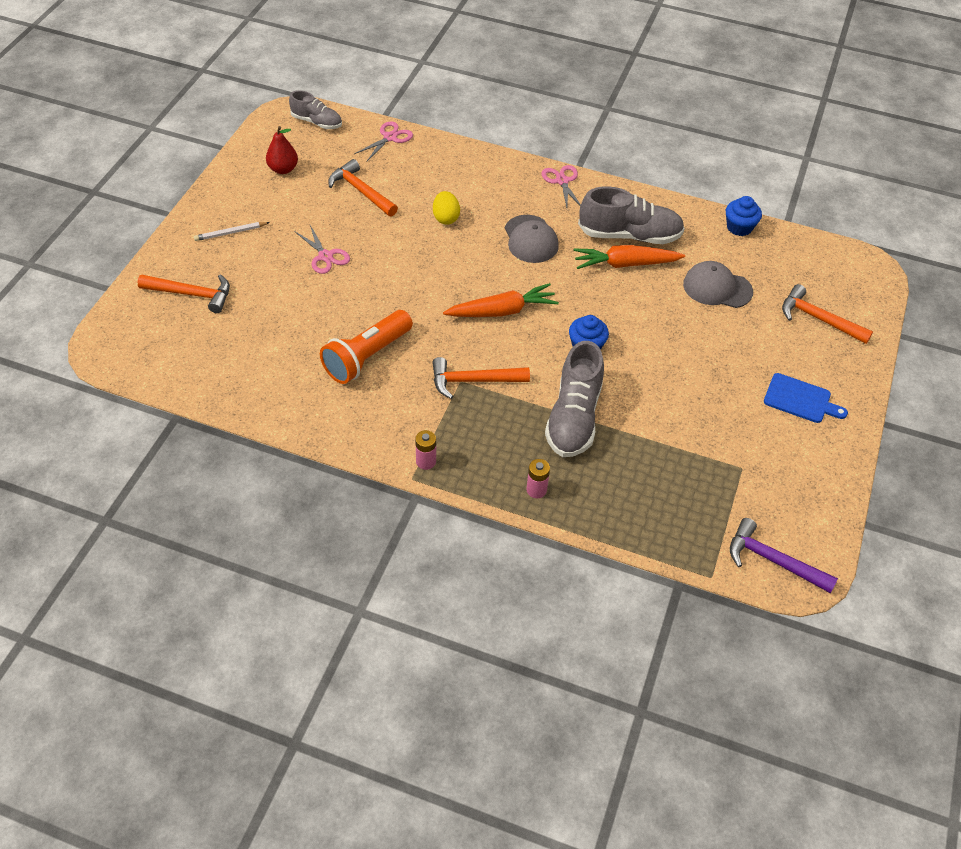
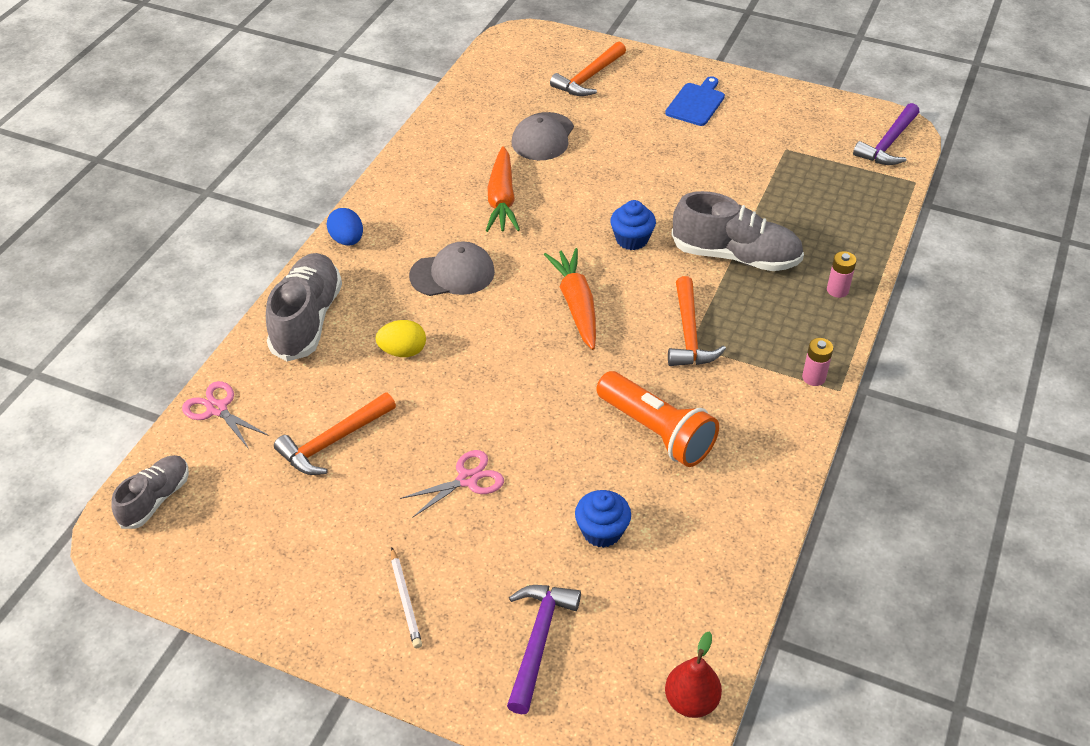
camera: 85 degrees left, 5 degrees down
(192, 294) = (538, 640): orange hammer -> purple hammer
(283, 169) = (264, 539): red pear -> red pear (691, 701)
(562, 181) = (347, 240): pink scissors -> blue egg
(629, 235) = (453, 192): grey shoe -> grey shoe (307, 320)
(739, 227) = (449, 111): blue cupcake -> blue cupcake (602, 531)

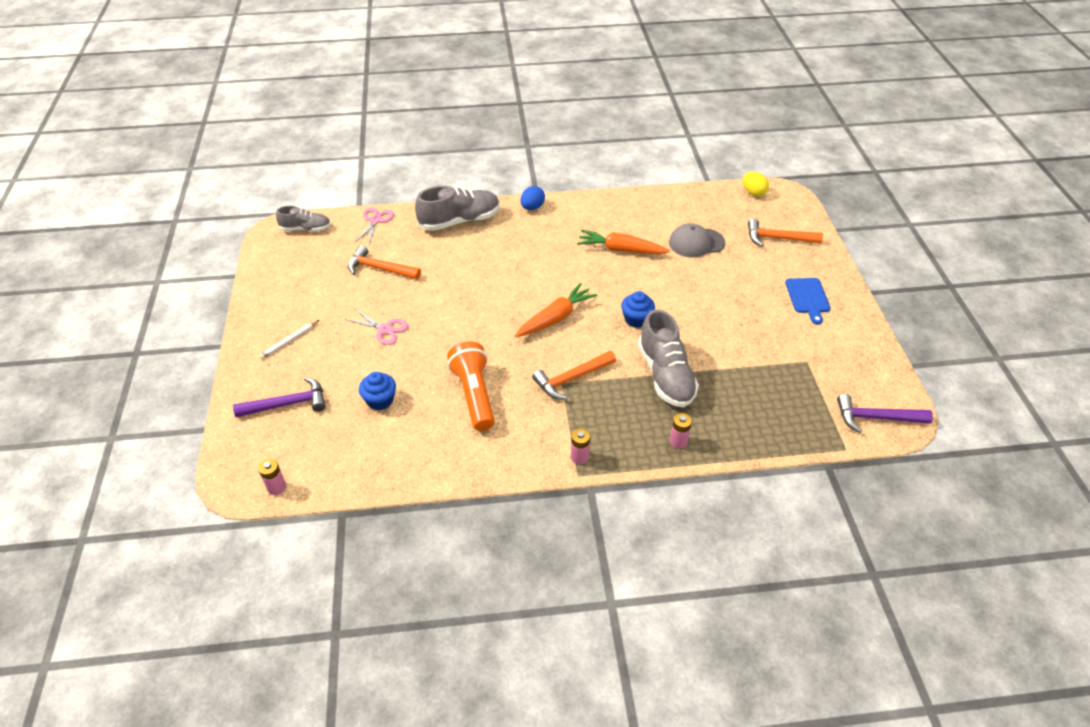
camera: 60 degrees right, 0 degrees up
(403, 351) = (463, 265): yellow egg -> yellow egg (753, 192)
(452, 274) = (539, 257): grey cap -> none
(502, 199) = (621, 250): orange carrot -> orange carrot turned 45 degrees clockwise
(656, 432) = (474, 395): orange flashlight -> orange flashlight turned 150 degrees clockwise
(691, 701) = (276, 487): red pear -> pink battery
(696, 103) = (808, 297): blue cutting board -> blue cutting board turned 90 degrees clockwise

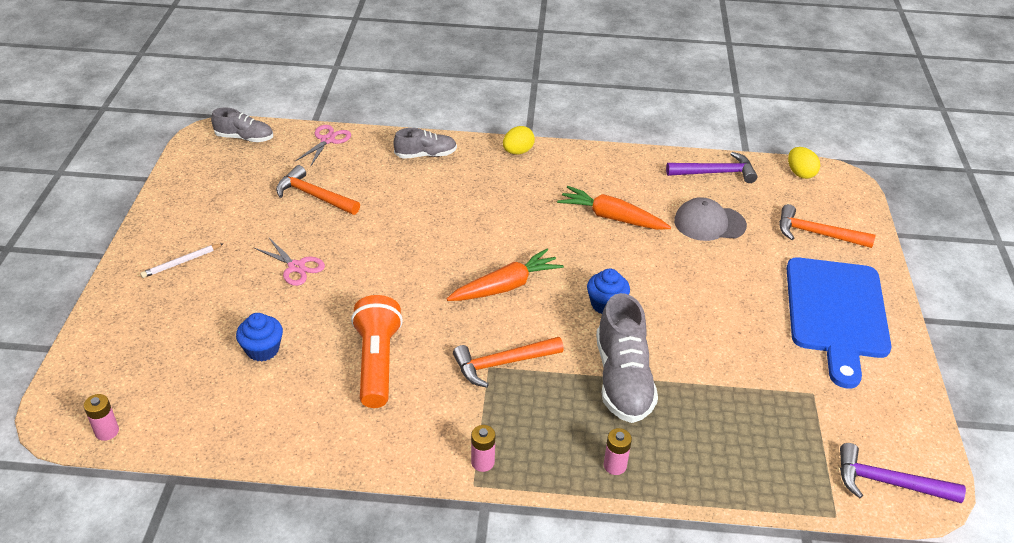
camera: 10 degrees right, 5 degrees down
(288, 404) = (154, 335): purple hammer -> purple hammer (716, 173)
(459, 221) = (426, 155): grey shoe -> grey shoe, size x0.60
(532, 207) = (518, 152): blue egg -> yellow egg
(808, 297) = (836, 313): blue cutting board -> blue cutting board, size x2.03

